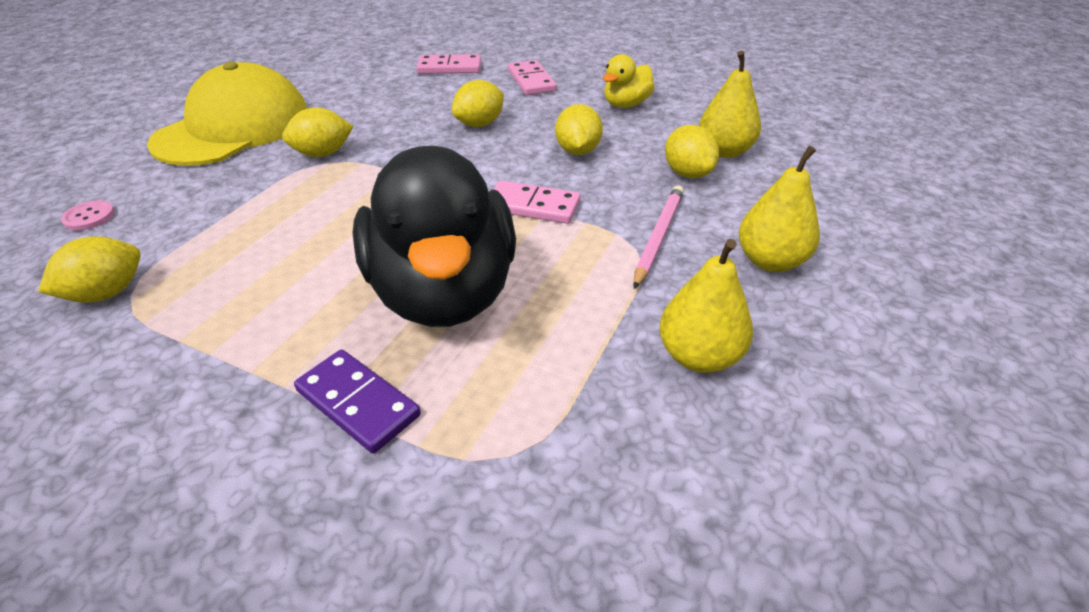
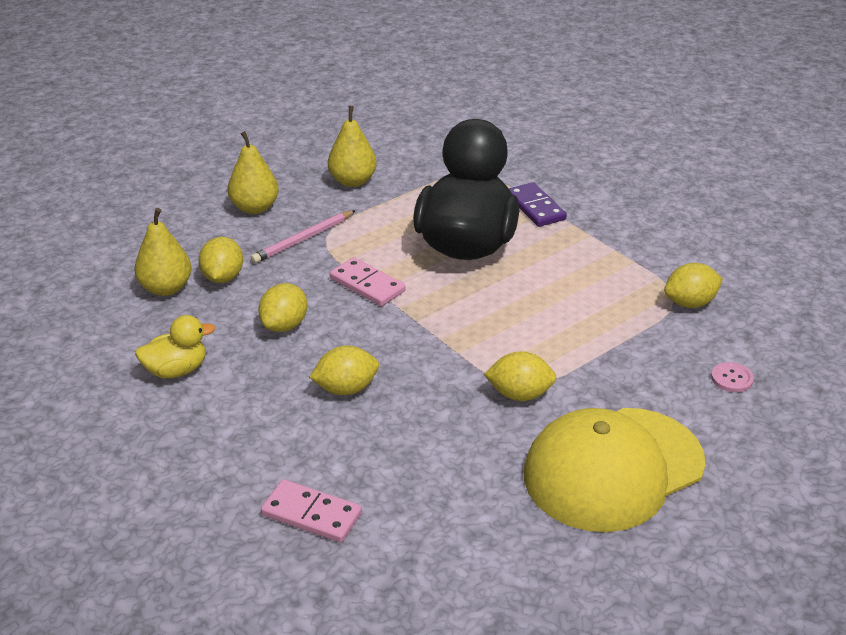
camera: 155 degrees left, 5 degrees down
(531, 81) = (234, 446): pink domino -> none

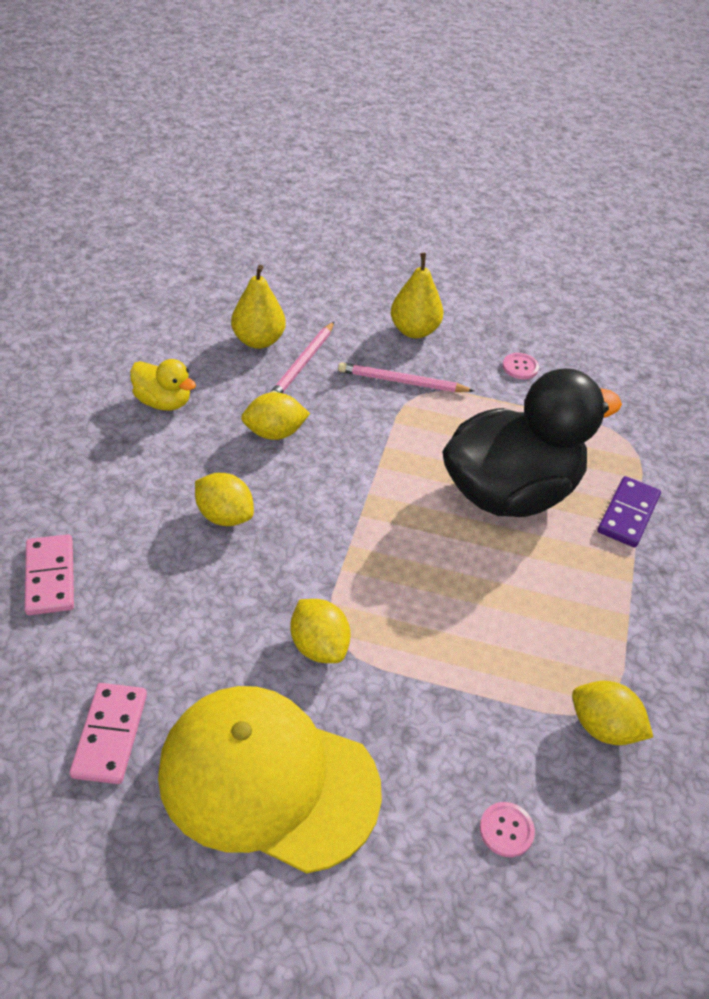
camera: 50 degrees right, 10 degrees up
(223, 277) = (302, 363): yellow lemon -> pink pencil
(352, 181) = (520, 367): yellow pear -> pink button
(367, 285) = (379, 455): pink domino -> pink domino (110, 735)

